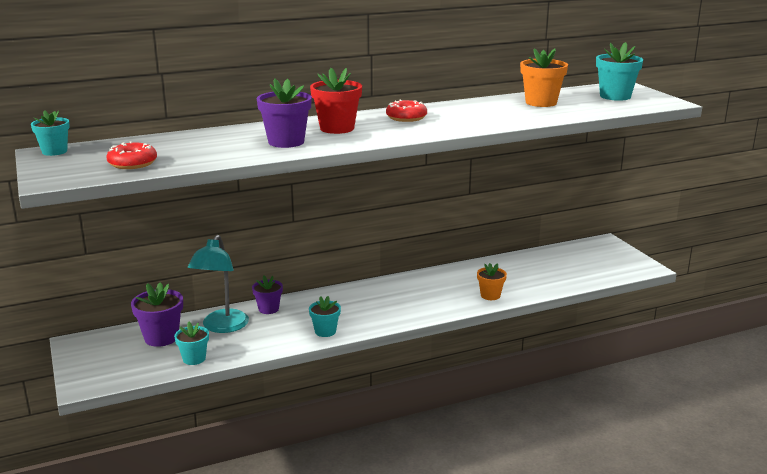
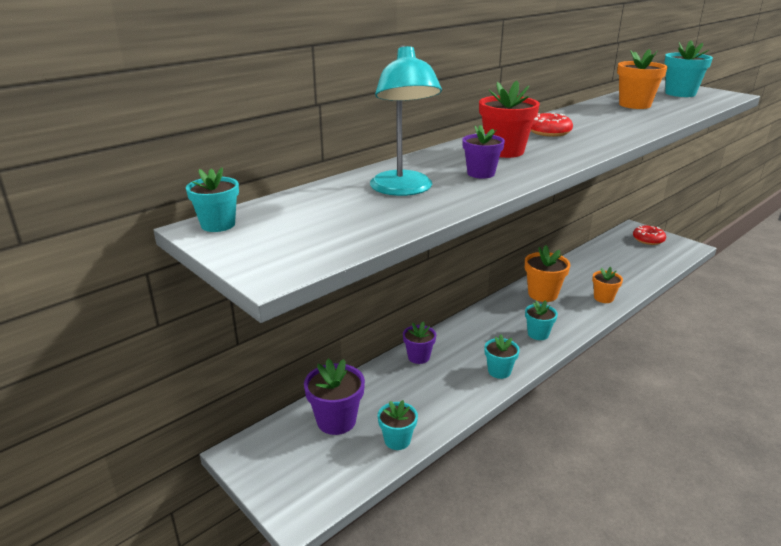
camera: 20 degrees left, 5 degrees up
(132, 163) = (349, 227): red donut -> red donut (648, 239)
(222, 327) = (390, 390): turquoise lamp -> turquoise lamp (403, 190)
(286, 142) = (481, 173): purple flower pot -> purple flower pot, size x0.65
(391, 312) = (538, 334): none -> turquoise flower pot
(434, 282) = (542, 294): none -> orange flower pot

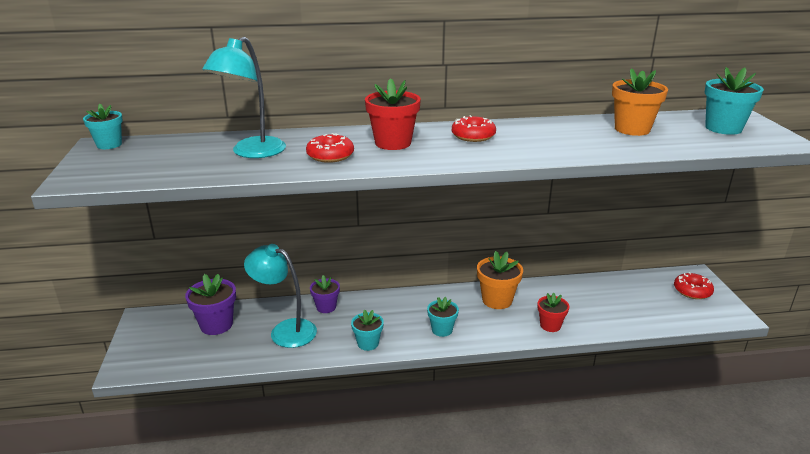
camera: 35 degrees right, 0 degrees up
(397, 440) = (233, 355): turquoise flower pot -> none
(412, 394) = (285, 330): none -> turquoise lamp
(481, 173) = (330, 155): purple flower pot -> red donut
(603, 298) = (550, 325): orange flower pot -> red flower pot

